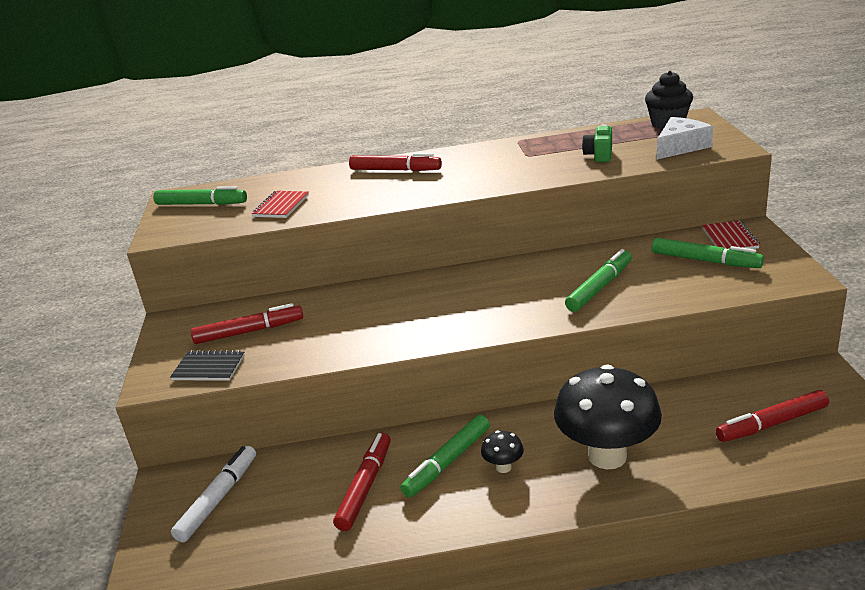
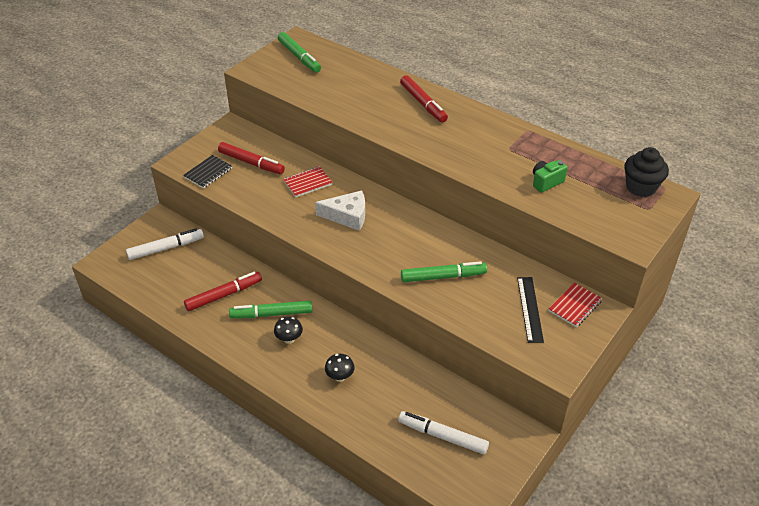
camera: 40 degrees right, 15 degrees up
(209, 368) = (208, 173): black notebook -> black notebook turned 75 degrees clockwise
(281, 206) = (329, 90): red notebook -> red notebook (307, 183)
(607, 456) = (340, 377): black mushroom -> black mushroom, size x0.42
(680, 147) = (605, 215): white cheese -> white cheese (347, 216)
(705, 261) = (530, 309): green marker -> black ruler
(771, 424) = (442, 436): red marker -> white marker

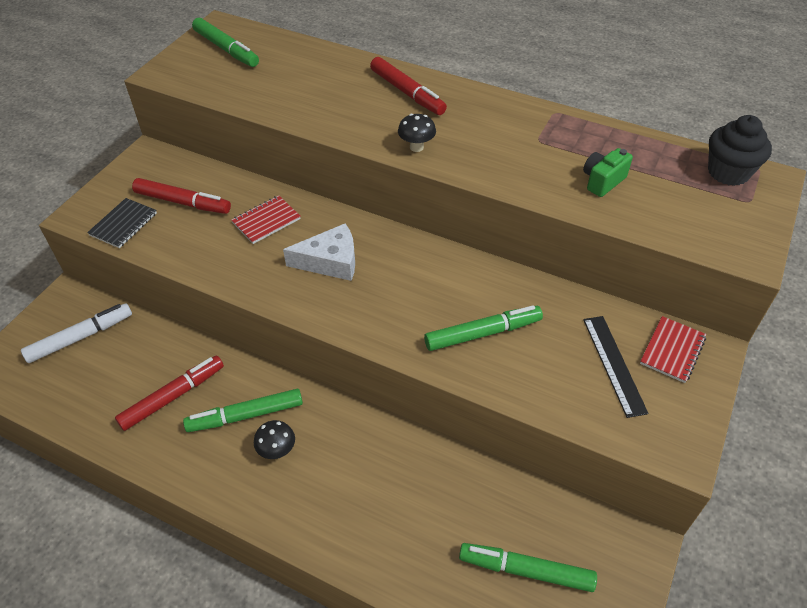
camera: 10 degrees left, 5 degrees up
(340, 377) = (360, 499): black mushroom -> black mushroom (416, 147)
(442, 436) = (526, 570): white marker -> green marker

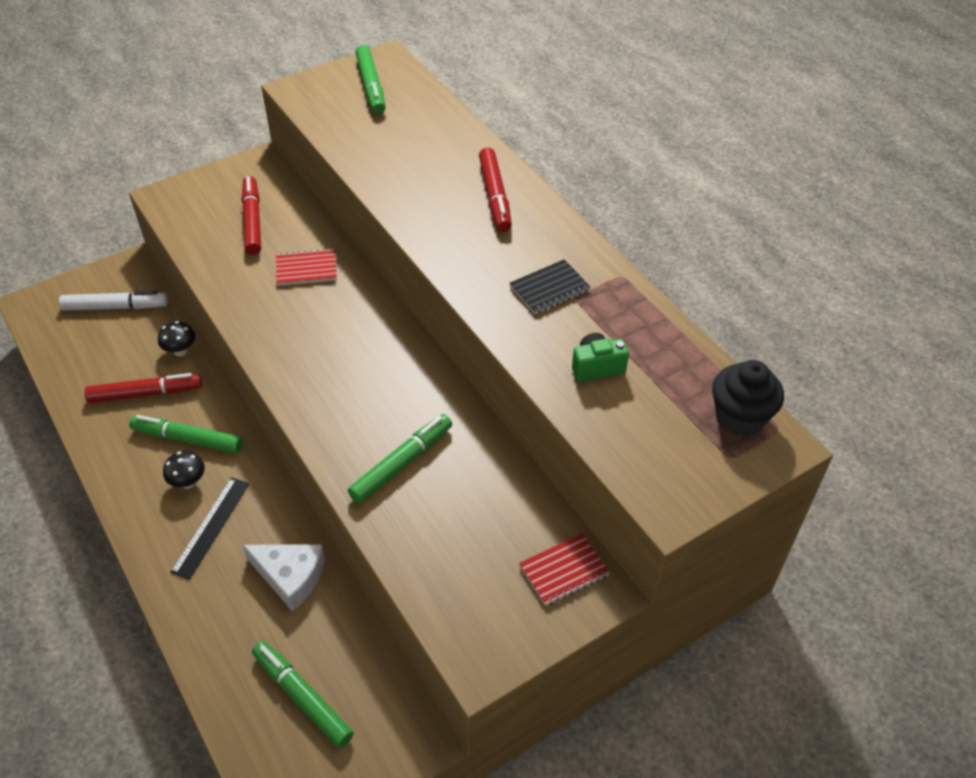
camera: 30 degrees right, 0 degrees up
(123, 224) = (191, 220): black notebook -> black notebook (549, 289)
(183, 202) = (252, 221): red marker -> red marker turned 150 degrees counterclockwise
(330, 261) = (328, 332): white cheese -> white cheese (290, 576)
(416, 147) = (452, 255): black mushroom -> black mushroom (180, 351)
(483, 333) = (402, 463): green marker -> green marker turned 60 degrees counterclockwise
(614, 364) = (494, 554): black ruler -> black ruler (211, 527)

